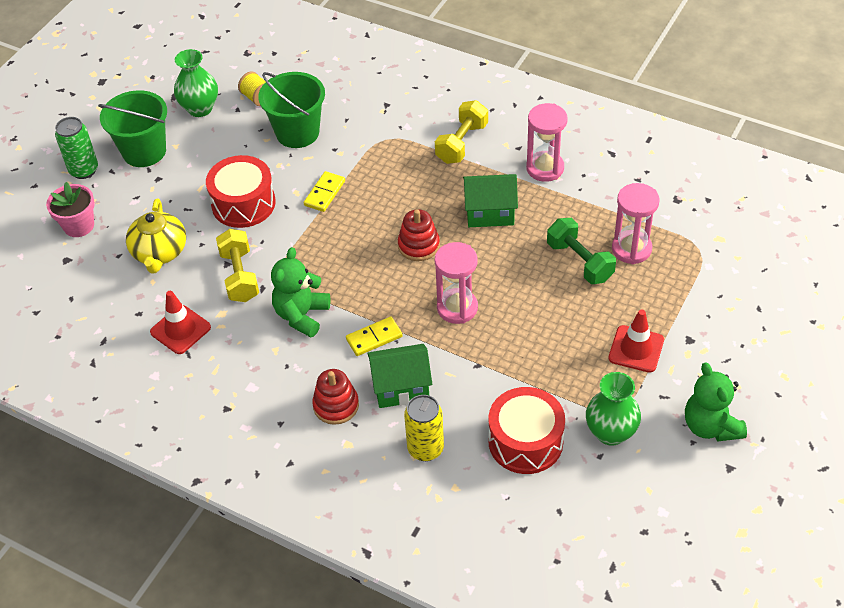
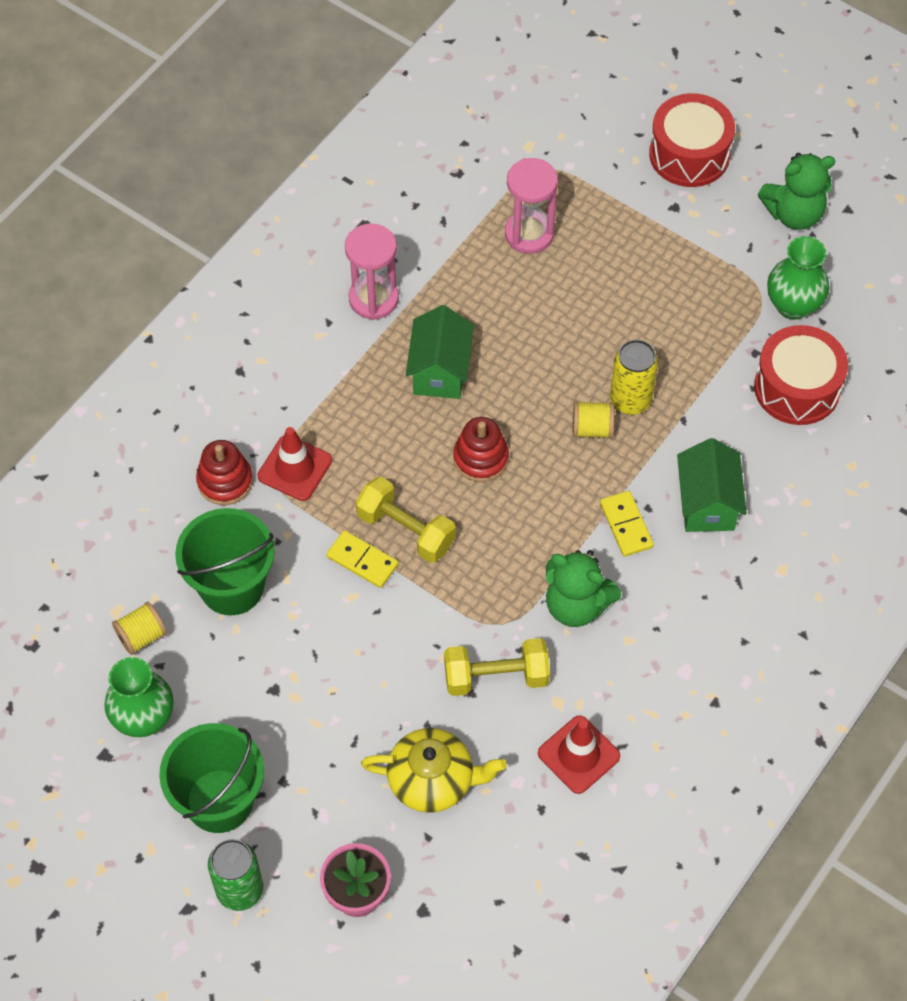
camera: 85 degrees left, 10 degrees up
(243, 203) = (360, 666): red drum -> red drum (689, 154)
(336, 405) = (725, 577): red stacking toy -> red stacking toy (225, 481)
(425, 449) = (797, 488): yellow can -> yellow can (630, 400)
(457, 308) = (592, 429): pink hourglass -> yellow spool
(461, 143) = (304, 385): yellow dumbbell -> yellow dumbbell (406, 530)
(579, 261) = (540, 289): green dumbbell -> none
(636, 349) = (681, 259): red traffic cone -> red traffic cone (295, 468)

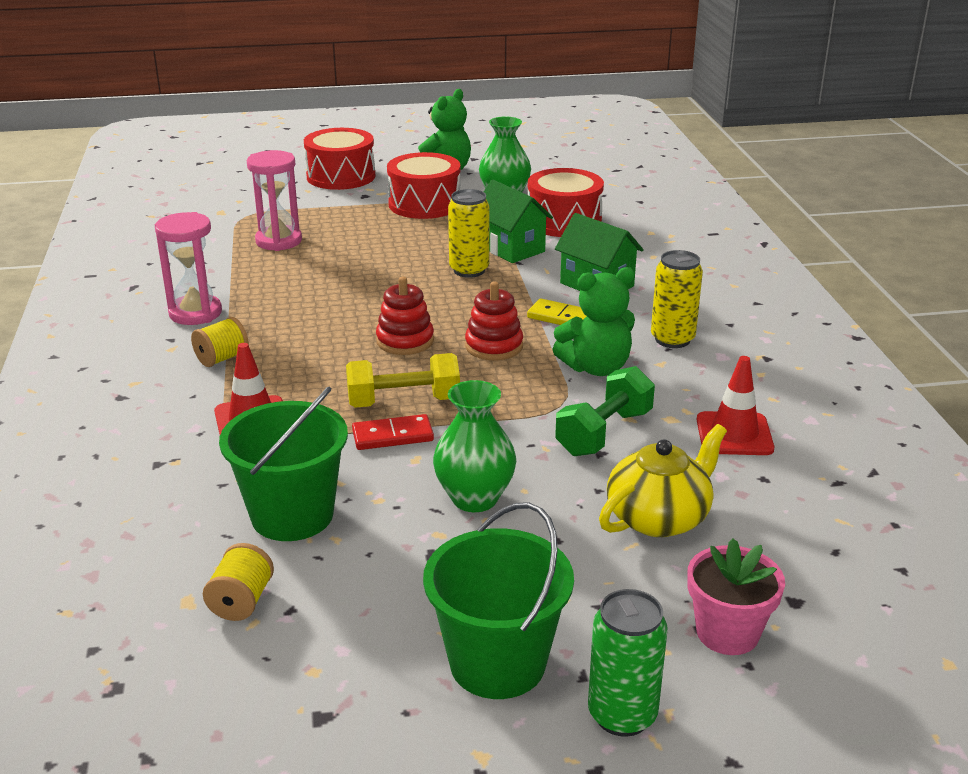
camera: 45 degrees left, 30 degrees down
(144, 718) = (327, 658): green vase -> green vase (474, 498)
(225, 481) = (193, 460): red stacking toy -> red stacking toy (494, 346)
(362, 561) = (392, 436): yellow domino -> red domino
(440, 371) = (305, 320): green house -> green house (510, 248)
(496, 676) = (604, 433): yellow dumbbell -> green dumbbell
(592, 429) = (464, 292): yellow spool -> yellow spool (222, 358)
(674, 621) = (672, 339): none -> yellow can
(709, 263) = (424, 204): none -> red drum

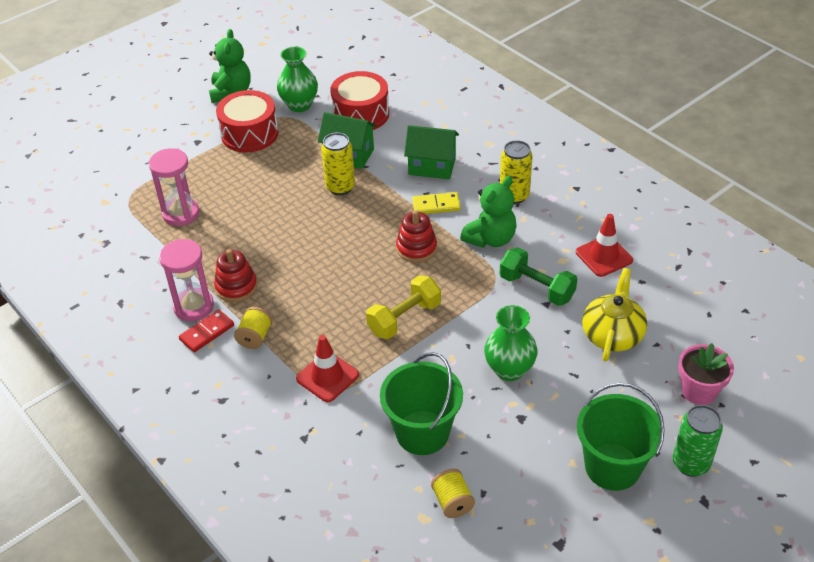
camera: 30 degrees left, 15 degrees up
(341, 176) = (159, 128): red drum -> none
(392, 436) = (423, 347): red domino -> red domino (207, 333)
(405, 341) = (358, 268): red stacking toy -> red stacking toy (236, 287)
(604, 433) = (536, 288): green dumbbell -> green dumbbell turned 60 degrees counterclockwise

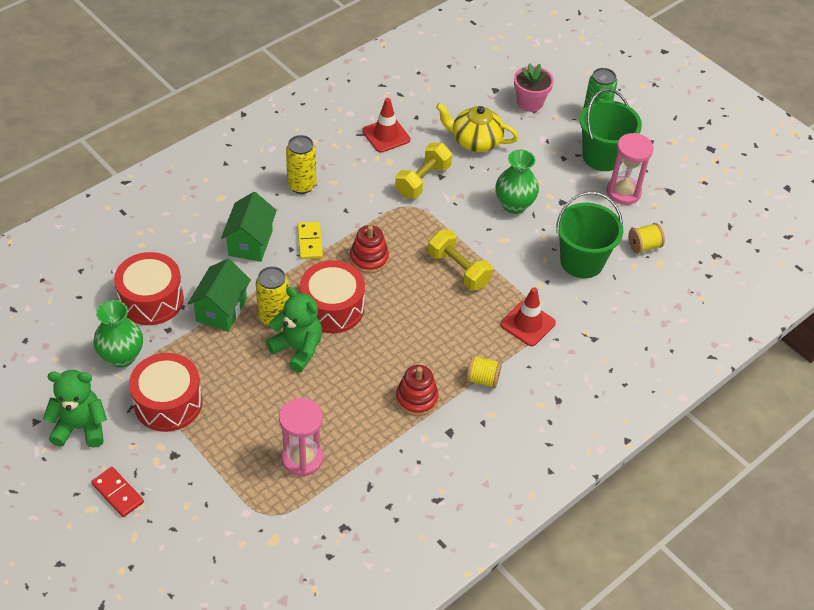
camera: 95 degrees left, 5 degrees up
(193, 306) = (443, 433): pink hourglass -> pink hourglass (623, 192)
(207, 333) = (477, 418): red domino -> red domino (118, 493)
(351, 224) = (332, 308): none -> red drum
(490, 239) = (359, 206): green teddy bear -> green teddy bear (298, 349)
(536, 288) = (423, 180): green dumbbell -> yellow dumbbell

